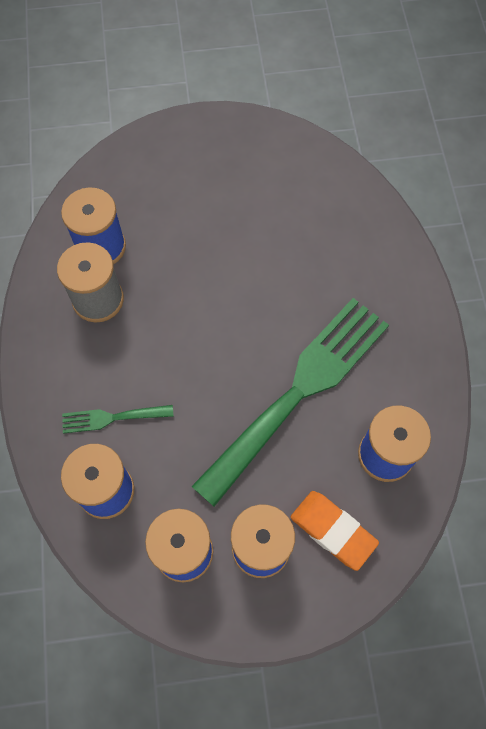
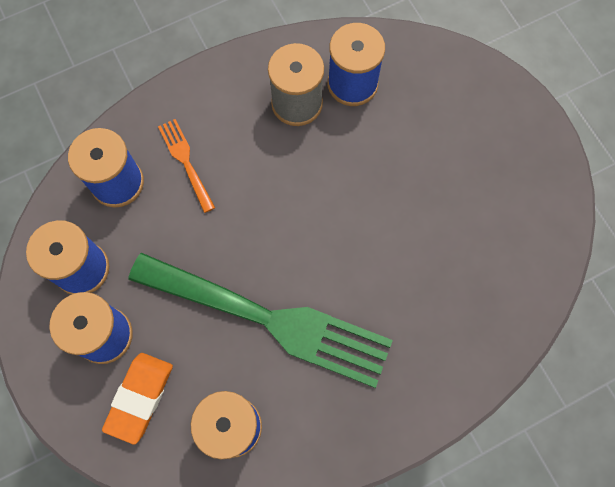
camera: 70 degrees right, 5 degrees up
(112, 418) = (185, 161): green fork -> orange fork

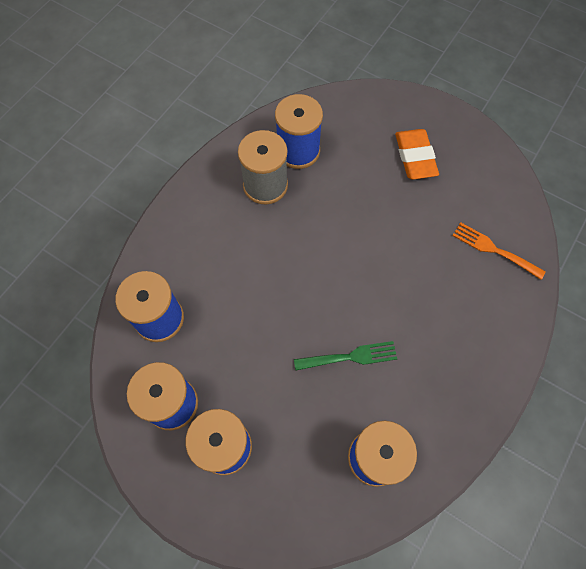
camera: 30 degrees left, 5 degrees down
(139, 397) = (286, 480): orange eraser -> orange eraser (415, 157)
(185, 161) = (205, 272): orange fork -> orange fork (493, 250)
(270, 319) = (350, 357): green fork -> green fork, size x0.42

